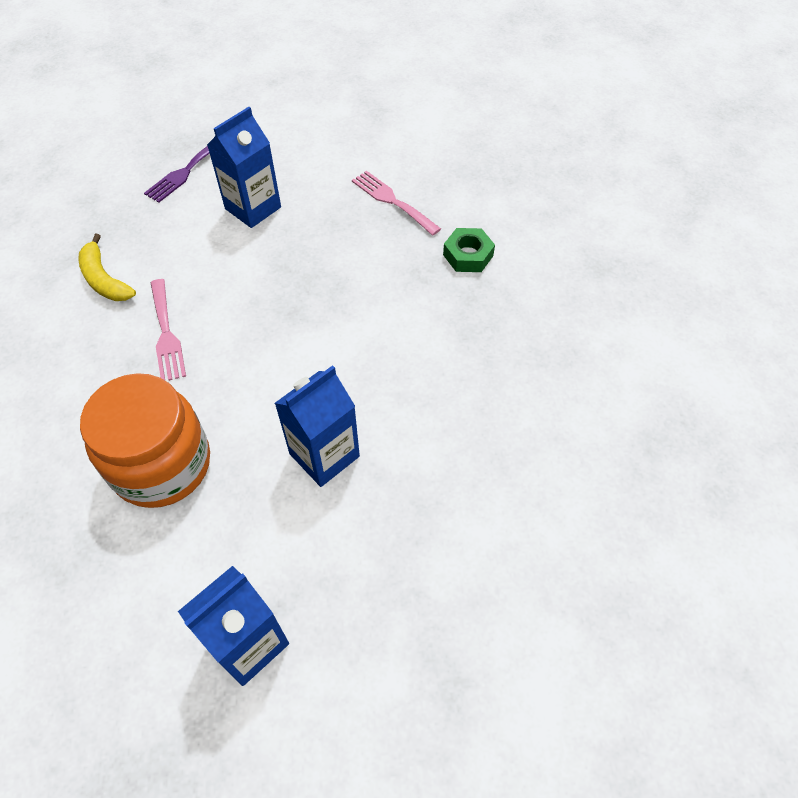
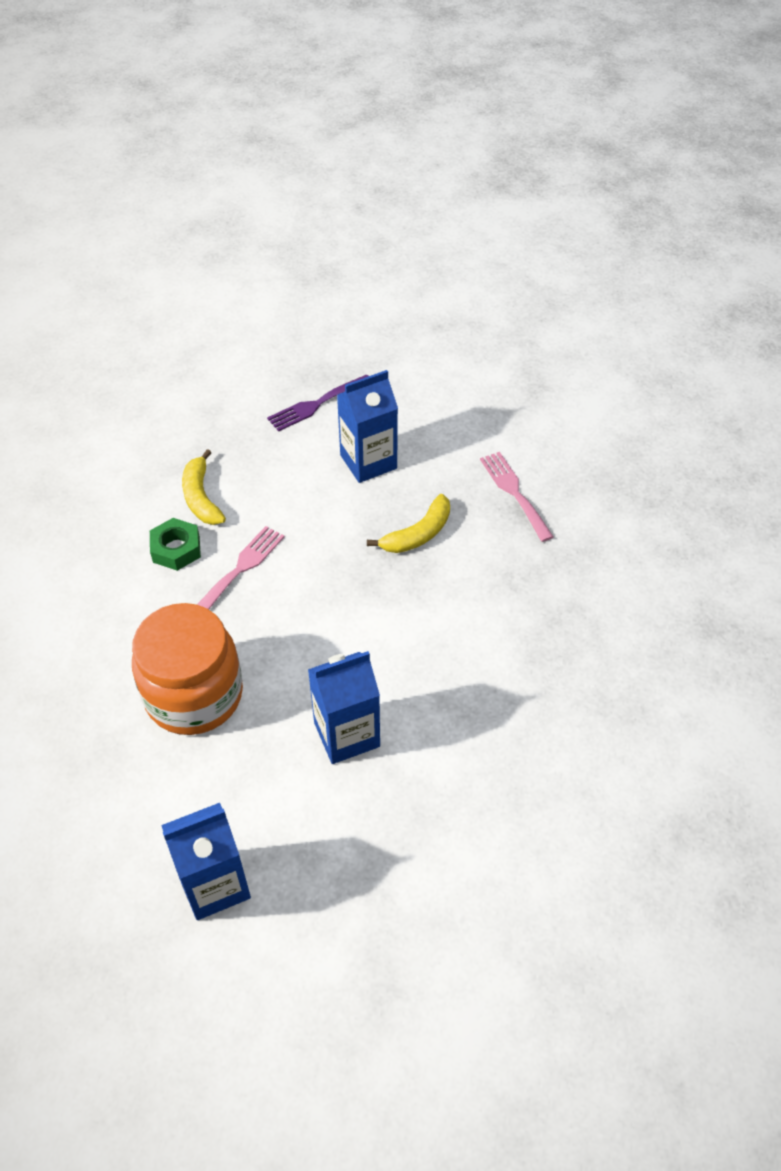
camera: 20 degrees right, 5 degrees down
(166, 334) = (240, 569): pink fork -> pink fork turned 150 degrees counterclockwise
(321, 258) = (418, 534): none -> yellow banana
(468, 255) = (571, 574): green nut -> green nut (176, 549)

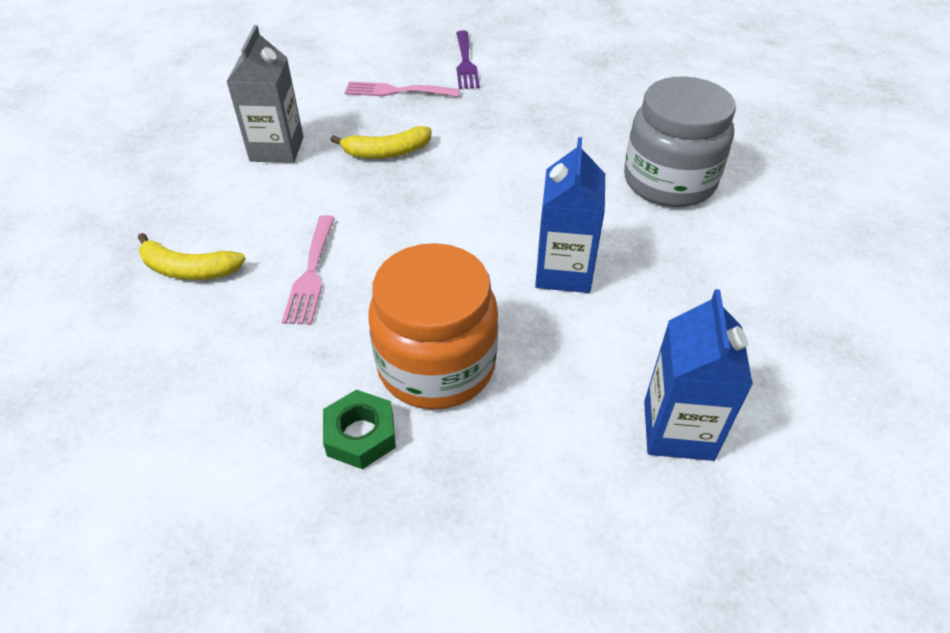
camera: 60 degrees left, 5 degrees down
(176, 549) = (235, 313): green nut -> green nut (360, 435)
(240, 569) = (311, 273): pink fork -> pink fork turned 150 degrees counterclockwise
(316, 404) = (172, 153): purple fork -> purple fork (466, 63)
(368, 462) = (277, 149): blue carton -> grey carton
(418, 534) = (386, 152): yellow banana -> yellow banana turned 90 degrees clockwise
(535, 770) = (669, 181): none -> grey jar

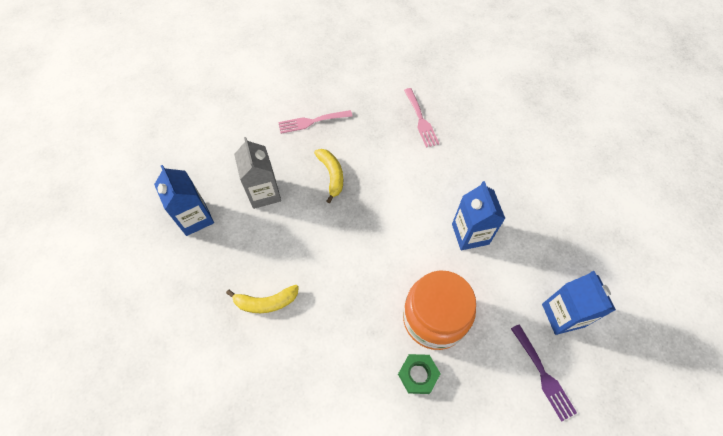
camera: 20 degrees left, 15 degrees up
(165, 153) = (195, 218): none -> blue carton
(311, 273) = (337, 281): pink fork -> pink fork (421, 120)
(386, 152) = (332, 175): yellow banana -> yellow banana turned 75 degrees counterclockwise
(466, 63) = (342, 84): purple fork -> purple fork (543, 375)
(669, 181) = (498, 150): grey jar -> none

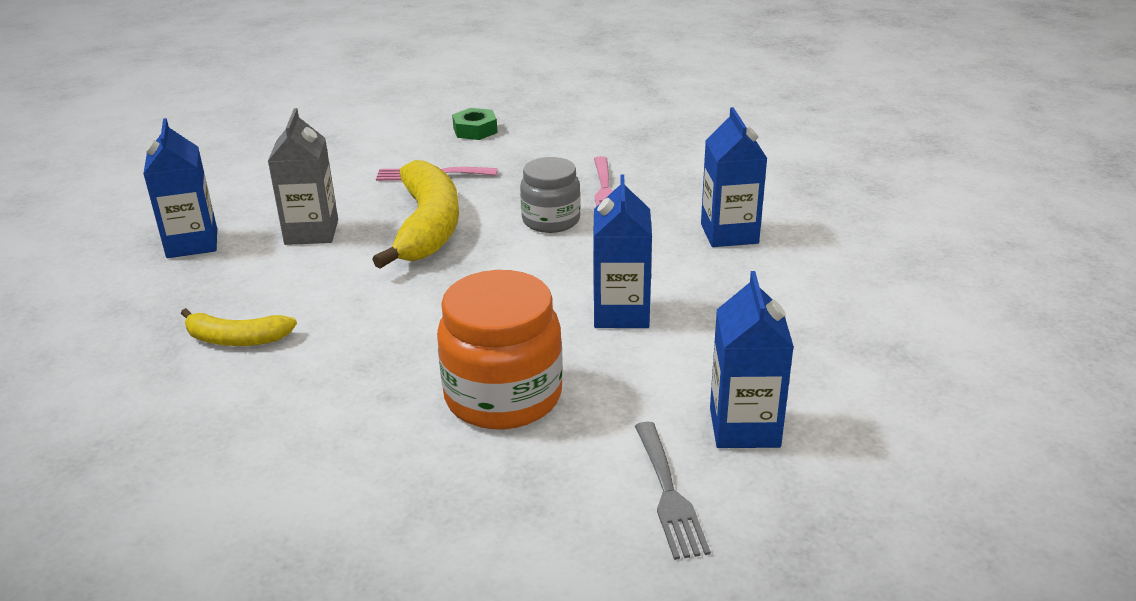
camera: 15 degrees right, 30 degrees down
(332, 175) = (427, 227): yellow banana -> yellow banana, size x1.86
(401, 155) = (551, 220): none -> grey jar
(418, 375) = (435, 456): green nut -> green nut (475, 130)
(503, 150) = (729, 234): none -> blue carton
(543, 375) = (669, 494): purple fork -> grey fork

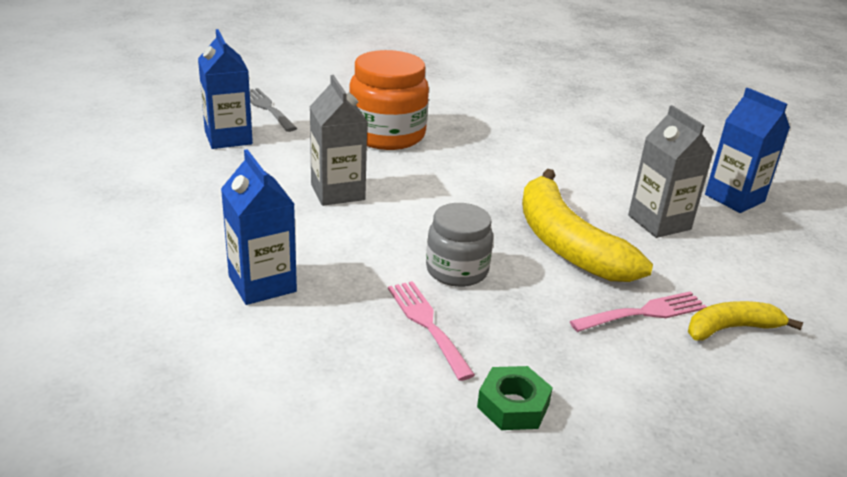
camera: 155 degrees right, 0 degrees up
(236, 339) = (588, 142): yellow banana -> yellow banana (731, 328)
(475, 130) = (688, 414): green nut -> green nut (513, 405)
(621, 313) = (337, 192): blue carton -> grey carton

